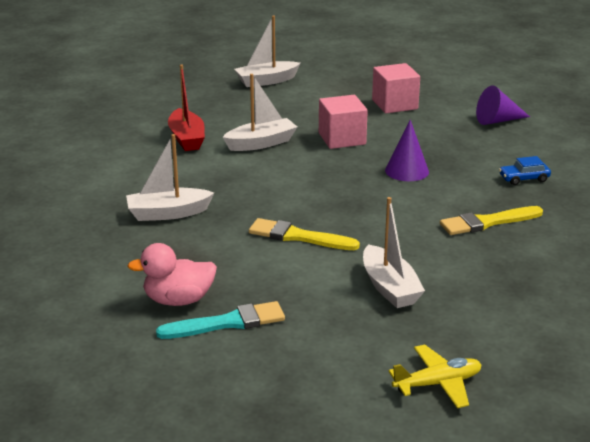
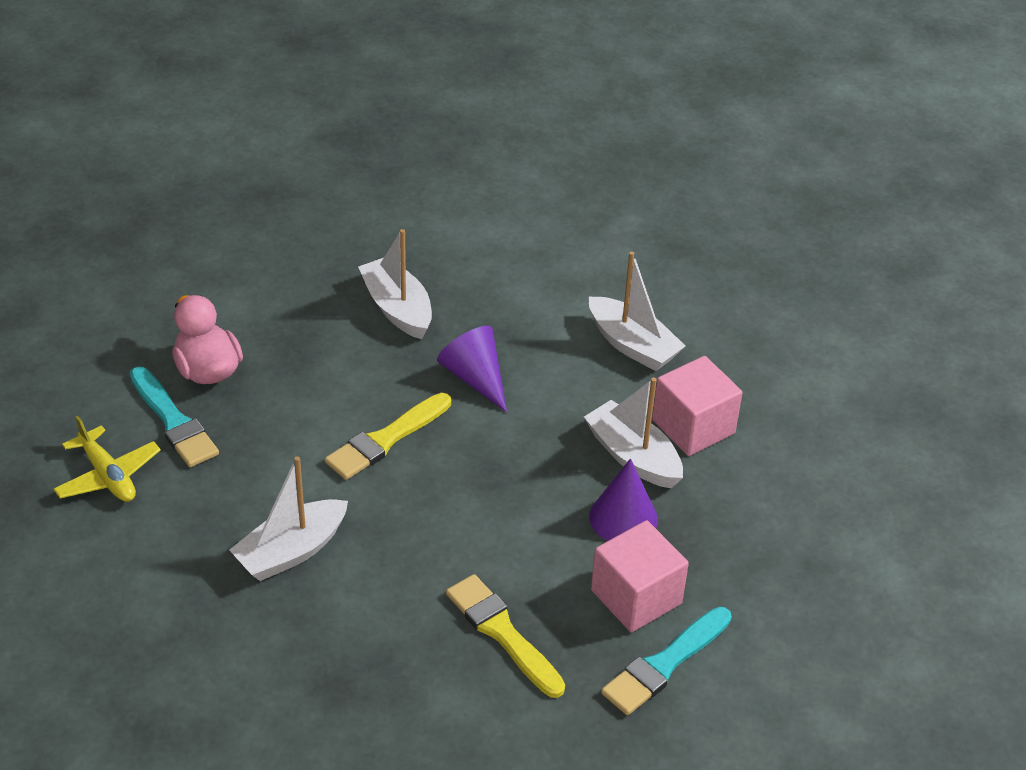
camera: 70 degrees right, 15 degrees up
(187, 138) = (608, 270): red boat -> none
(266, 81) = (852, 301): white boat -> white boat (633, 456)
(298, 236) = (385, 439): yellow brush -> yellow brush turned 135 degrees counterclockwise
(394, 104) = (855, 466): pink cube -> pink cube (636, 597)
(437, 384) = (98, 628): yellow plane -> yellow plane (108, 475)
(498, 120) = (869, 608): purple cone -> purple cone (475, 378)
(524, 179) = (664, 664): blue car -> turquoise brush

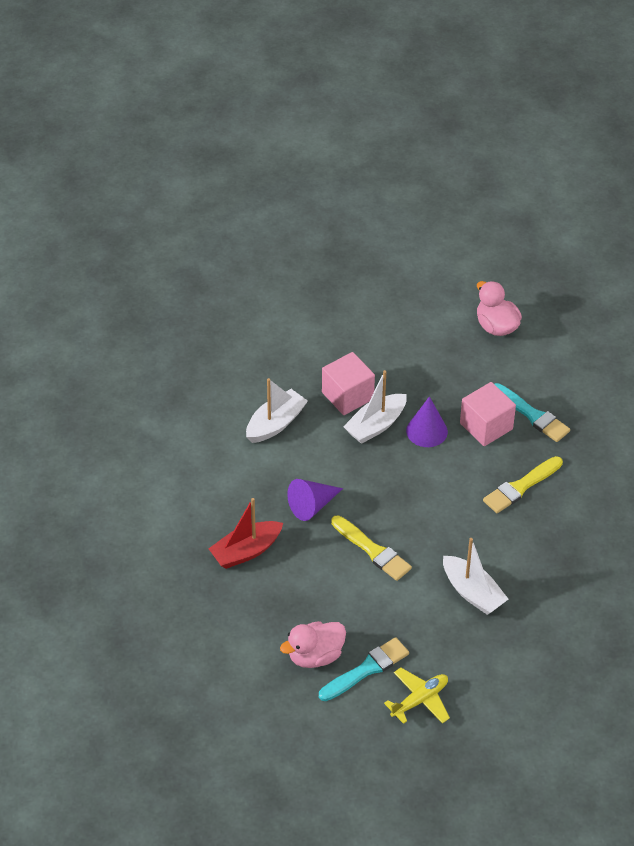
camera: 90 degrees left, 5 degrees up
(397, 308) = (246, 551): white boat -> red boat
(872, 631) = (496, 326): none -> pink duck

